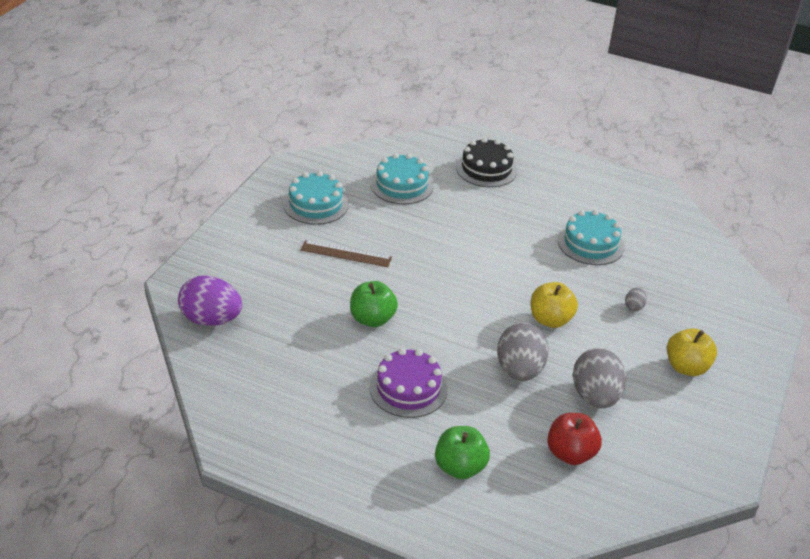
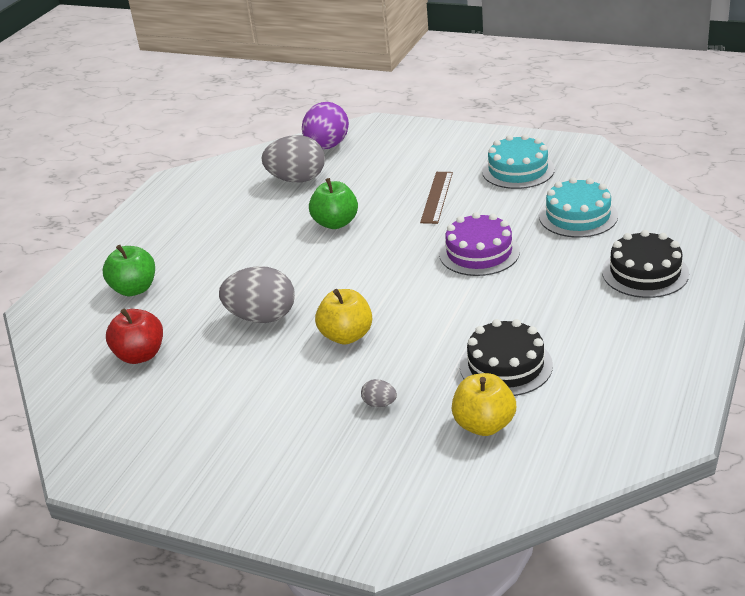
camera: 95 degrees right, 5 degrees down
(408, 388) = (238, 252): purple cake -> purple cake (479, 252)
(590, 243) = (506, 365): turquoise cake -> black cake
(595, 396) = (220, 371): grey egg -> grey egg (297, 179)
(686, 367) = (267, 448): yellow apple -> yellow apple (484, 425)

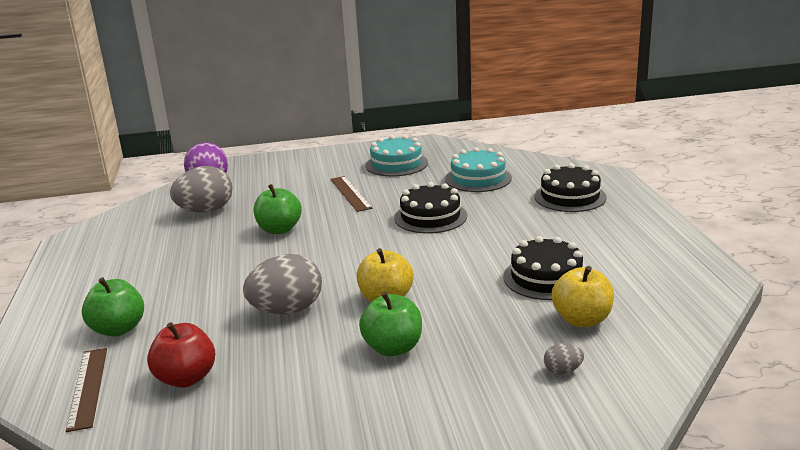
camera: 35 degrees left, 10 degrees down
(76, 337) = (88, 387): none -> brown ruler
(303, 388) = (393, 348): none -> green apple
(379, 404) = (477, 335): grey egg -> grey egg (562, 371)
(479, 252) = (430, 217): purple cake -> black cake

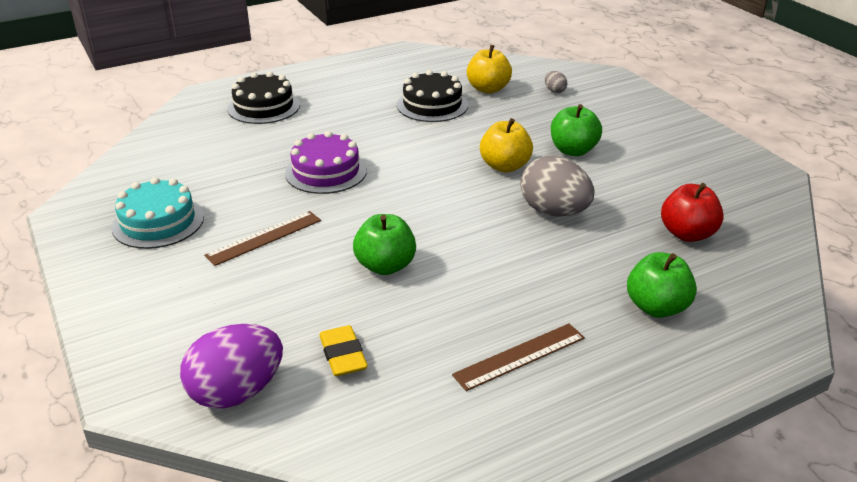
camera: 110 degrees left, 10 degrees up
(88, 387) = (747, 284): brown ruler -> brown ruler (519, 356)
(206, 211) = (343, 355): grey egg -> yellow eraser
(430, 217) = (326, 171): black cake -> purple cake
(478, 178) = (213, 158): turquoise cake -> none

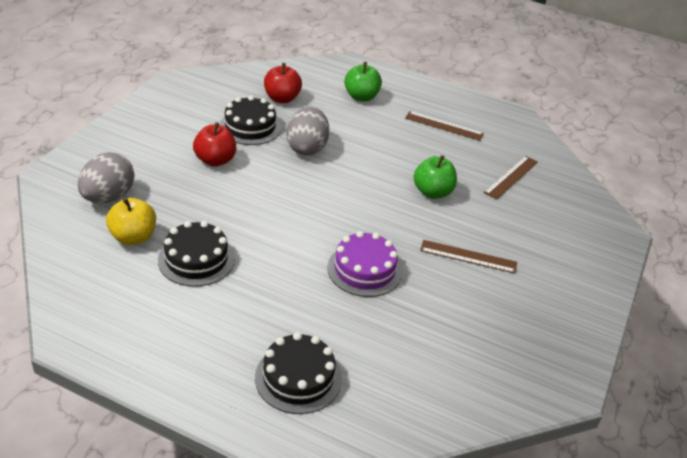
camera: 130 degrees left, 5 degrees up
(158, 222) = (516, 322): turquoise cake -> none
(237, 392) = (573, 199): purple egg -> none
(343, 355) = (511, 177): yellow eraser -> brown ruler
(505, 166) = (268, 184): yellow apple -> none
(554, 91) = (108, 197): grey egg -> grey egg, size x2.27
(573, 150) = (215, 160): green apple -> red apple
(628, 189) = (250, 127): none -> black cake

